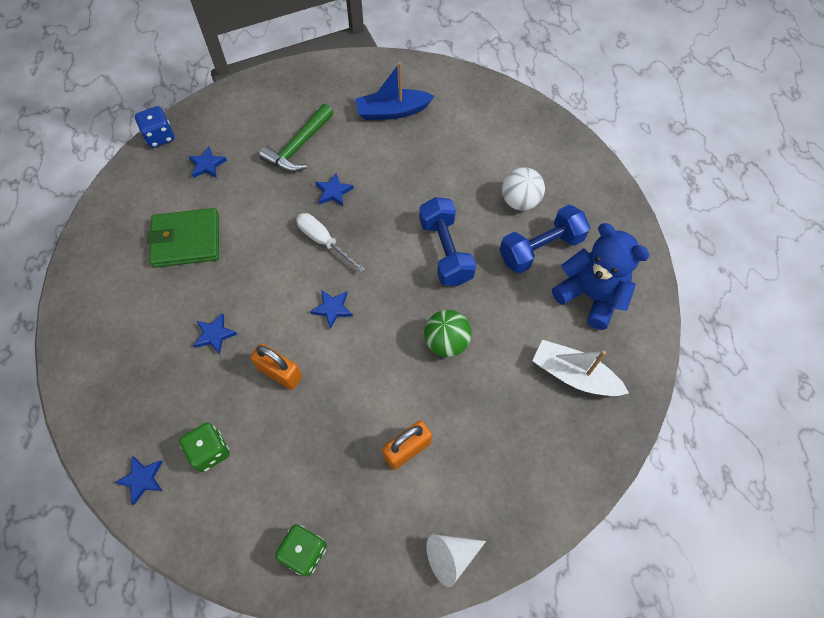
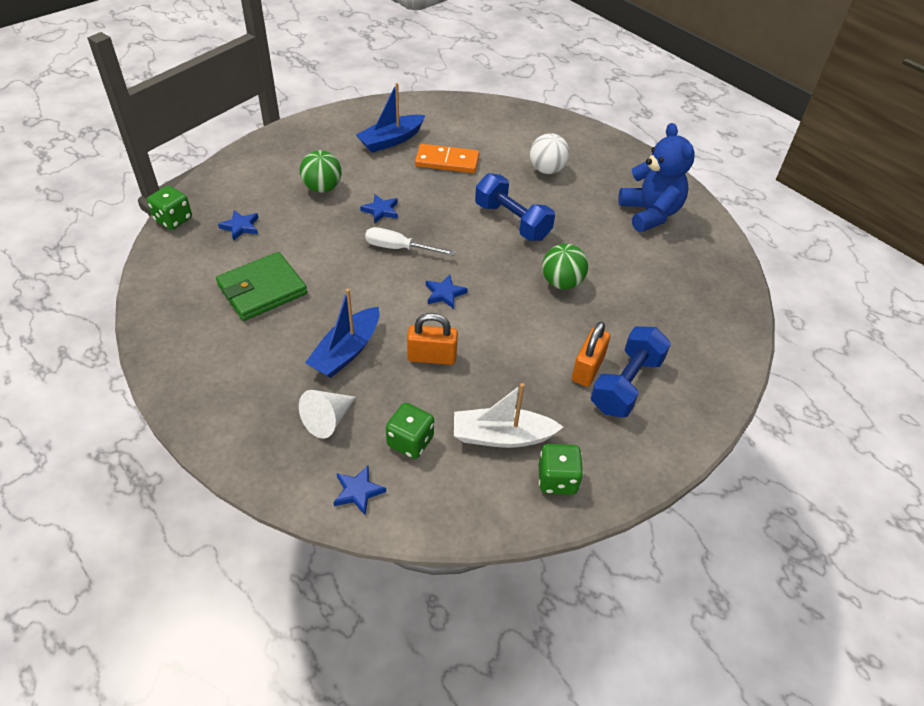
camera: 30 degrees left, 15 degrees down
(160, 136) = (173, 219): blue dice -> green dice
(214, 335) = (346, 351): blue star -> blue boat
(298, 146) = (322, 188): green hammer -> green ball
(429, 155) = (447, 161): none -> orange domino
(451, 557) = (682, 428): white cone -> white cone (328, 420)
(540, 249) = (588, 196): blue dumbbell -> blue dumbbell (626, 384)
(574, 375) = (678, 269): white boat -> white boat (502, 436)
(590, 295) = (650, 213): blue teddy bear -> blue teddy bear turned 60 degrees clockwise

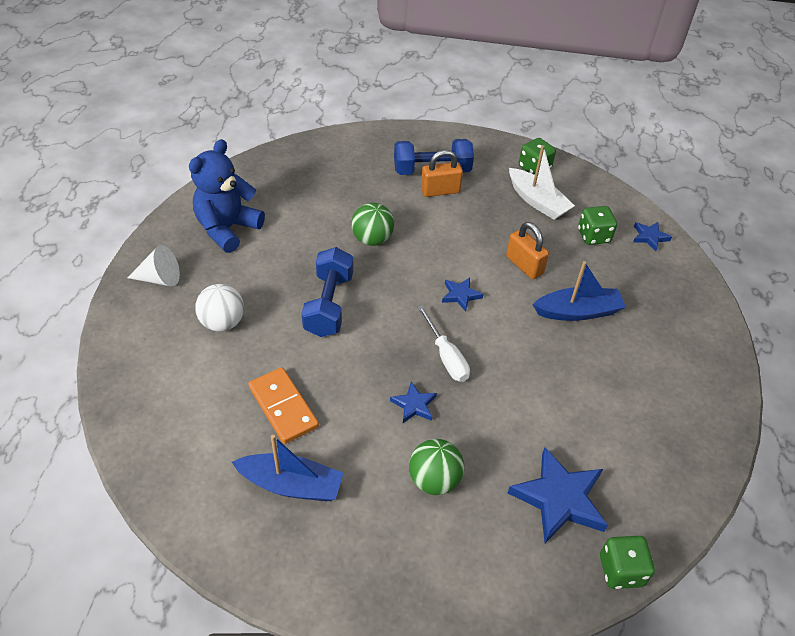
camera: 130 degrees left, 0 degrees up
(240, 227) = (559, 498): blue star -> blue star, size x1.94
(262, 290) = (596, 410): green wallet -> none
(328, 420) = (633, 282): white cone -> white cone (160, 278)

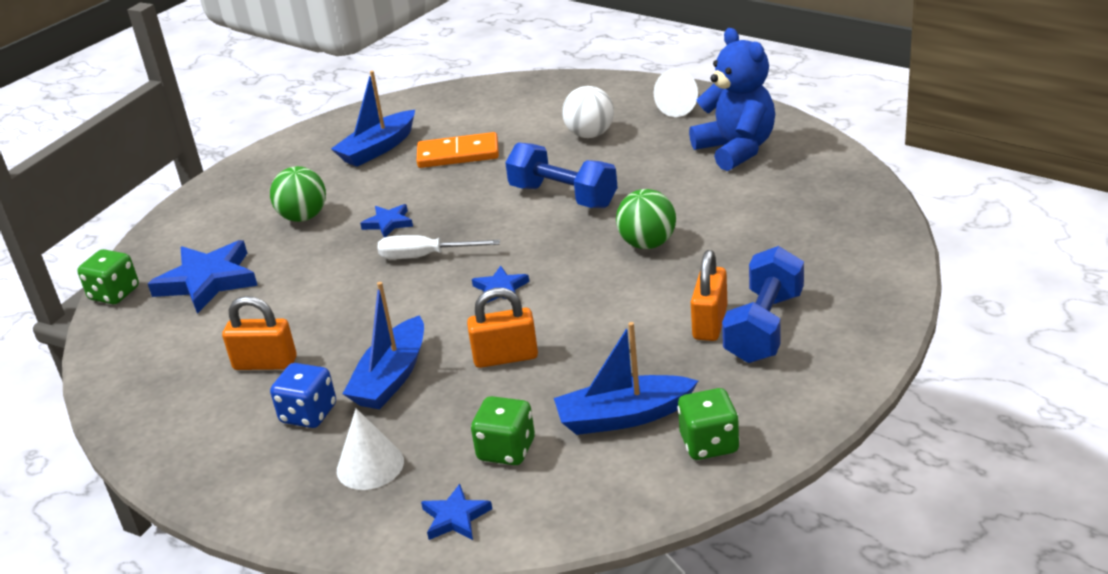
camera: 125 degrees right, 15 degrees down
(537, 201) = (623, 417): white boat -> blue boat
(614, 390) = (265, 363): none -> orange padlock
(636, 337) = (308, 414): none -> blue dice
(648, 286) = (370, 466): none -> white cone

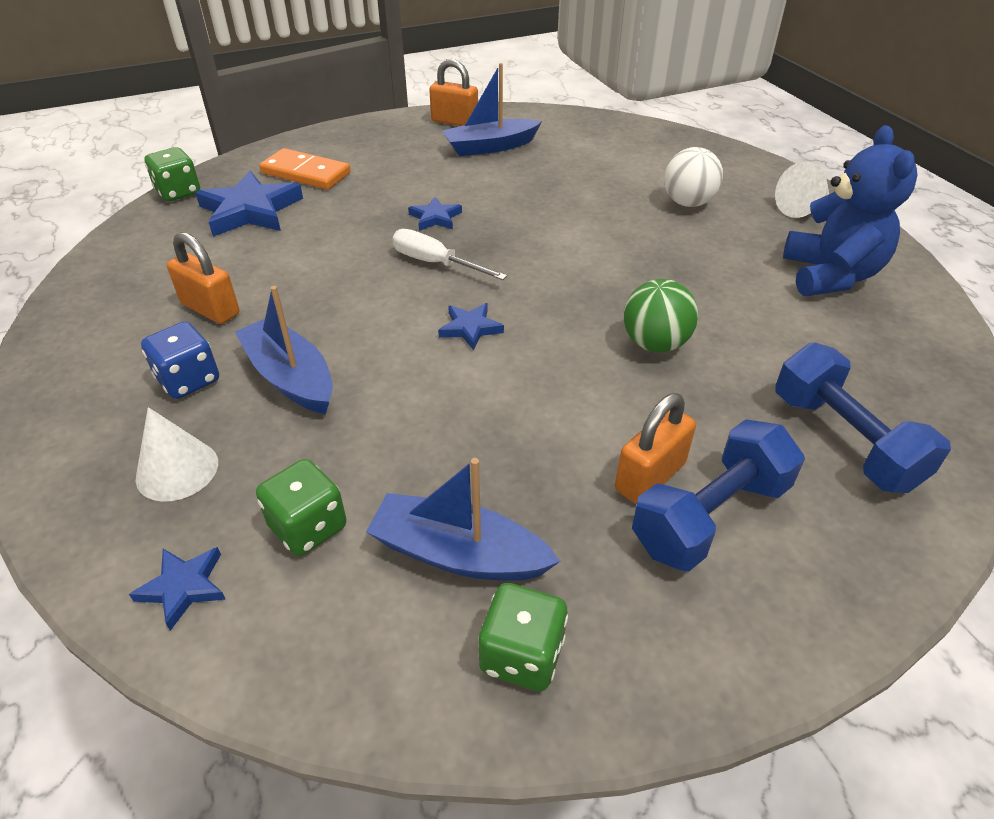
camera: 25 degrees right, 10 degrees up
(303, 217) = (375, 184): green ball -> none
(391, 377) = (290, 377): blue boat -> blue boat turned 90 degrees clockwise
(458, 154) = (551, 177): orange domino -> orange domino (306, 173)
(505, 357) = (408, 409): orange padlock -> orange padlock (454, 122)
(563, 196) = (611, 255): blue dumbbell -> blue dumbbell (844, 440)

